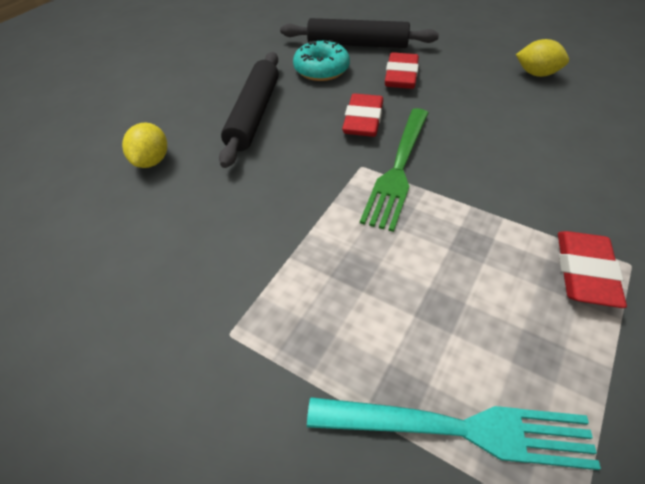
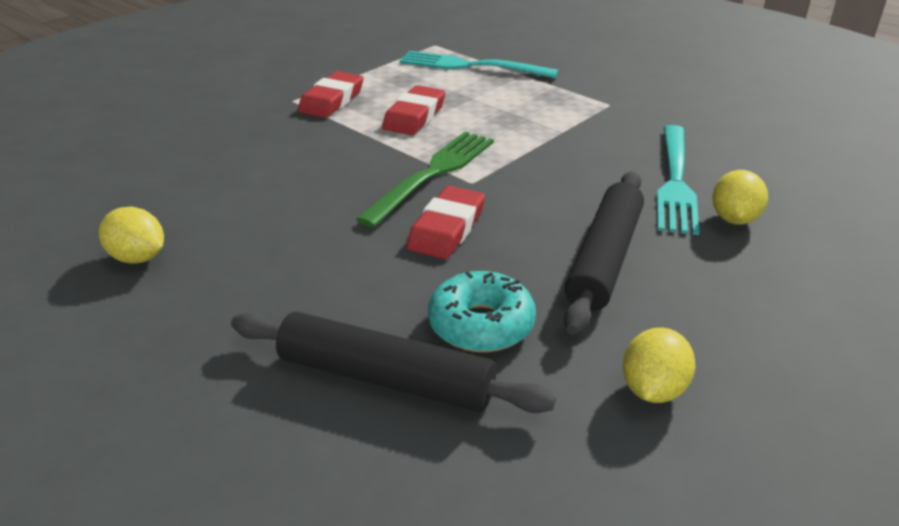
camera: 170 degrees left, 15 degrees down
(185, 195) = (675, 181): none -> turquoise fork
(237, 56) = (653, 389): none -> yellow lemon
(401, 76) = (348, 288): red eraser -> red eraser (414, 116)

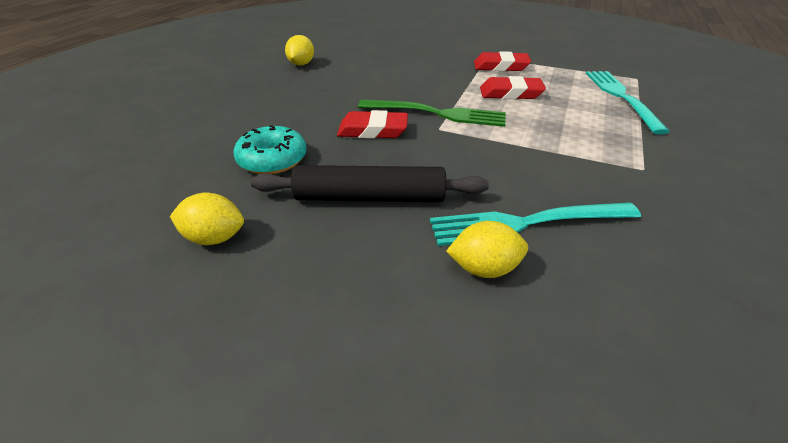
camera: 70 degrees right, 5 degrees up
(386, 378) = (219, 140): black rolling pin -> none

